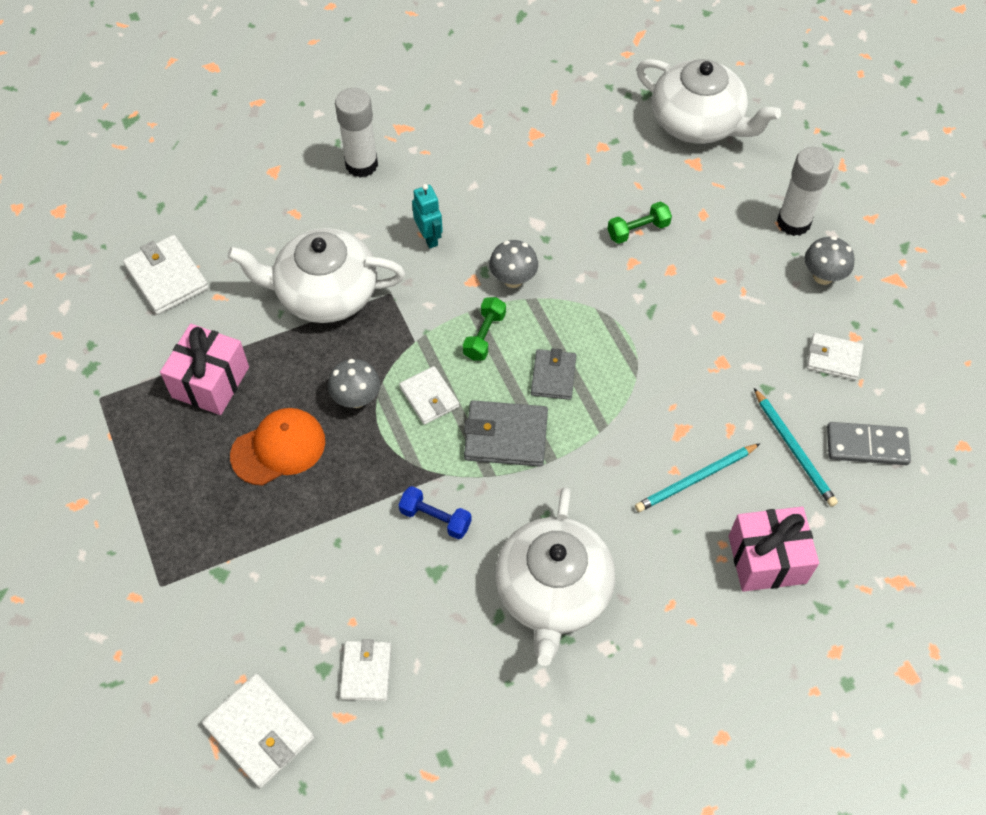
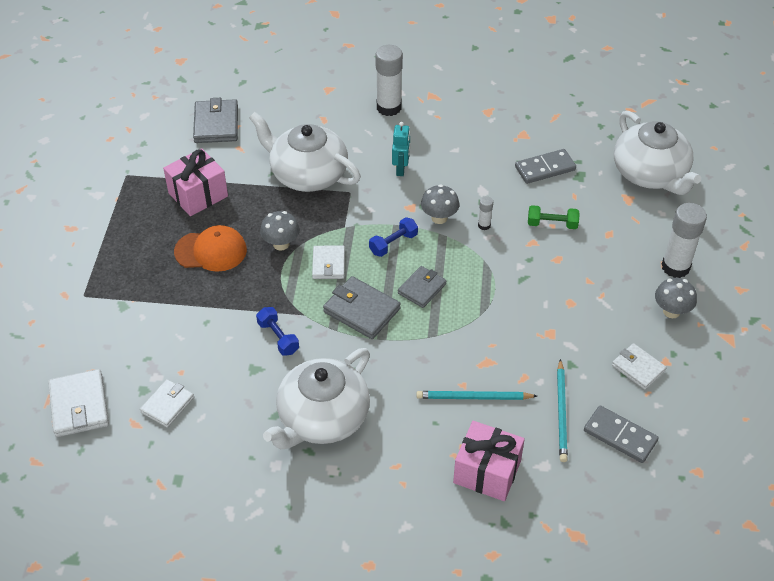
camera: 30 degrees right, 10 degrees down
(167, 278) = (216, 124): white wallet -> grey wallet
(484, 336) = (393, 243): green dumbbell -> blue dumbbell
(568, 265) = (484, 225): none -> white glue stick
(586, 165) = (545, 168): none -> grey domino

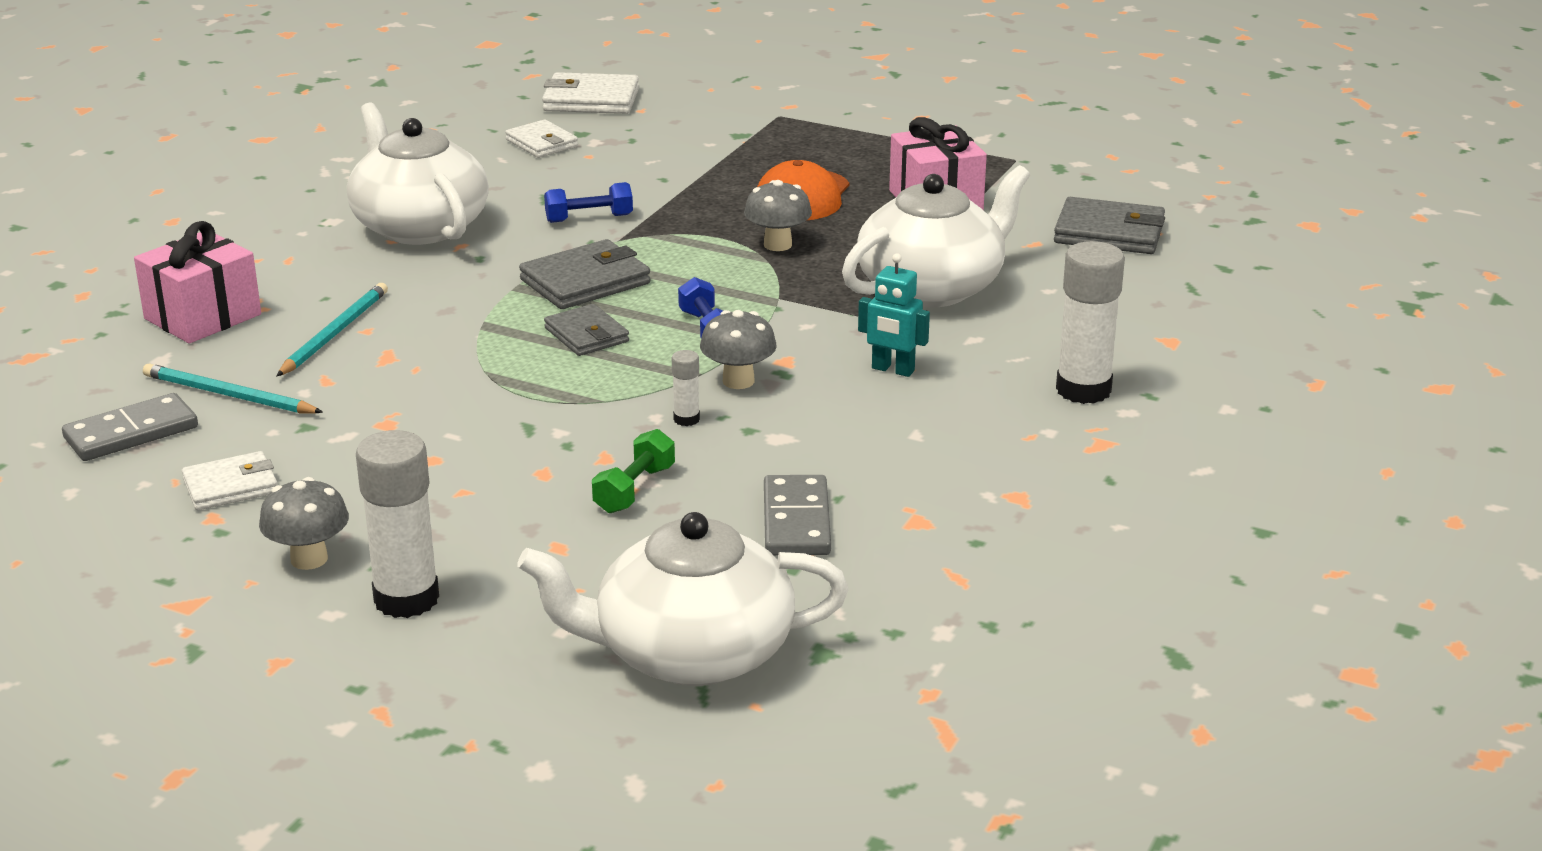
camera: 110 degrees right, 20 degrees down
(328, 264) = (704, 272): white wallet -> none

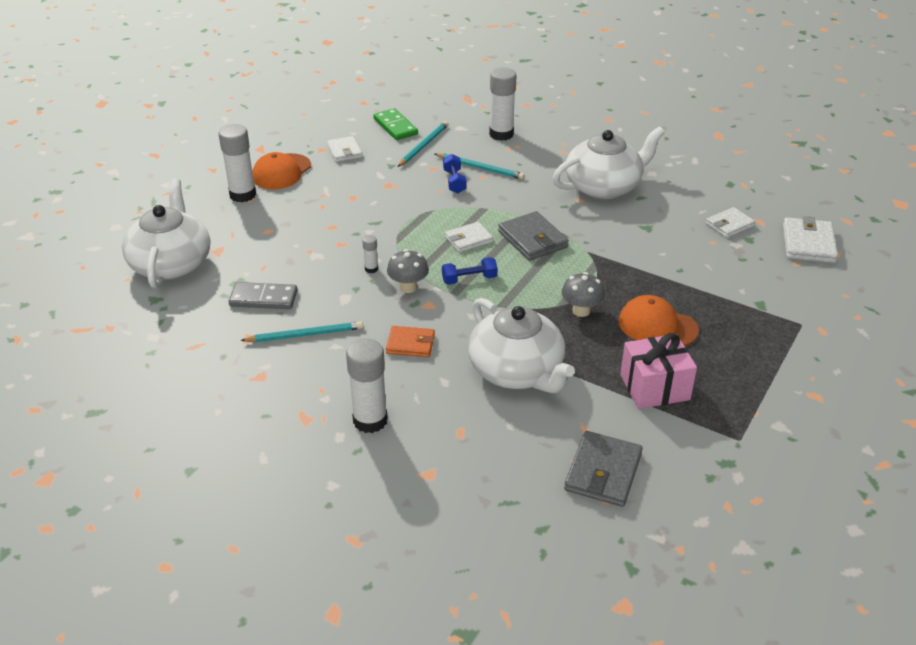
camera: 95 degrees right, 10 degrees up
(131, 433) = (395, 127): grey domino -> green domino
(203, 317) = (501, 134): pink gift -> white glue stick
(309, 559) = (281, 172): grey mushroom -> orange cap
(586, 335) = (468, 239): grey wallet -> white wallet
(589, 218) = (617, 241): blue dumbbell -> blue dumbbell (454, 181)
(634, 489) = (308, 252): green dumbbell -> none
(892, 370) = (410, 344): turquoise robot -> orange wallet
(894, 465) = (305, 335): none -> turquoise pencil

